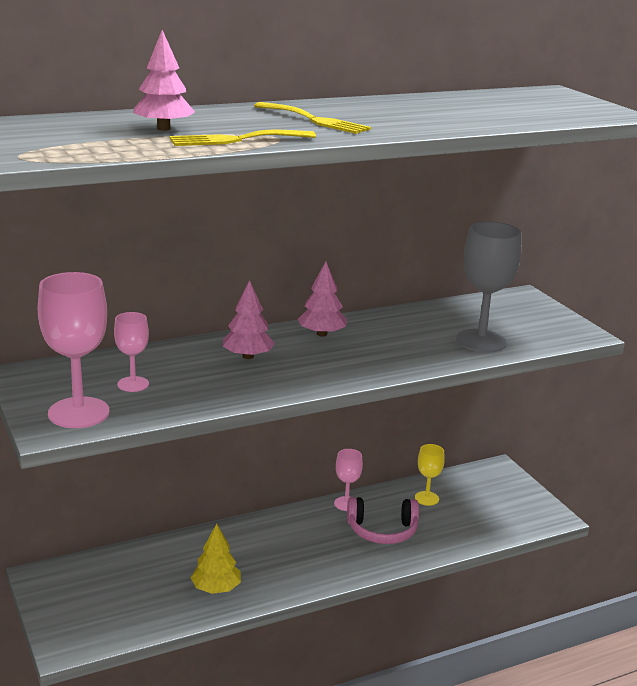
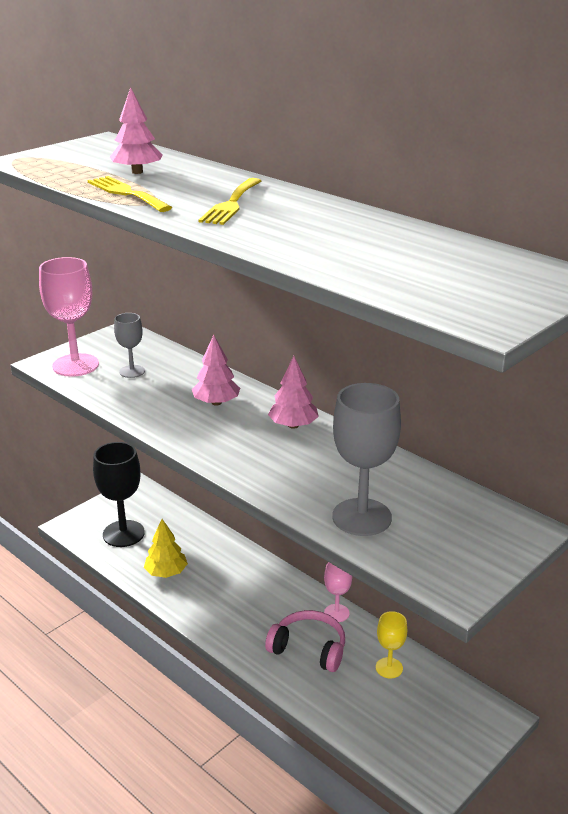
camera: 70 degrees right, 5 degrees up
(121, 605) = (123, 534): none -> black goblet
(133, 384) = (132, 371): pink goblet -> grey goblet
(382, 530) = (309, 648): pink headphones -> pink headphones turned 135 degrees clockwise

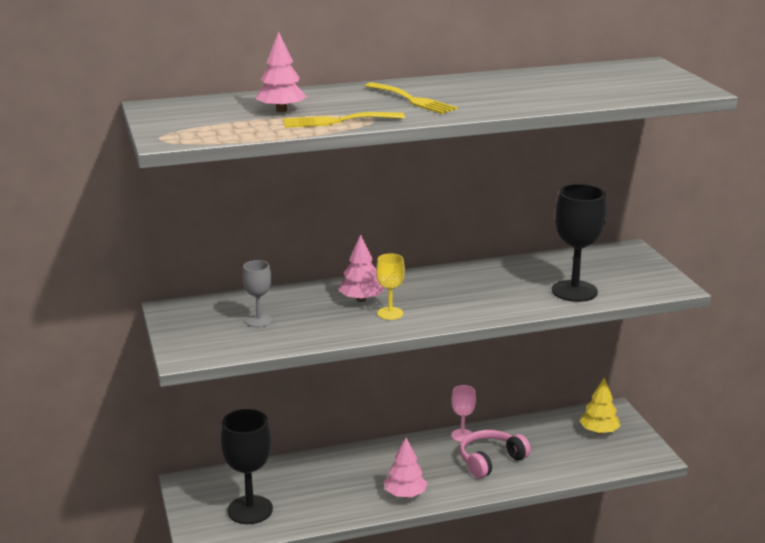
camera: 60 degrees left, 5 degrees down
(75, 365) = (210, 343): pink goblet -> none
(166, 572) = (333, 501): yellow tree -> yellow tree (599, 431)
(293, 425) = (431, 281): pink tree -> pink tree (405, 494)
(361, 517) = (574, 291): grey goblet -> black goblet
(389, 668) = (538, 434): yellow goblet -> yellow goblet (390, 313)

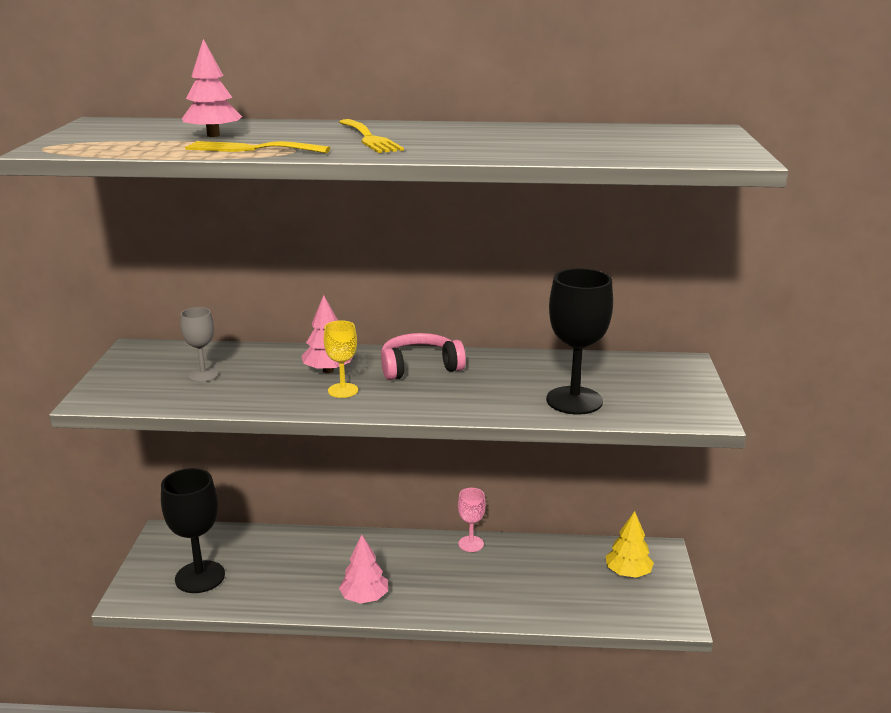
camera: 20 degrees right, 0 degrees up
(490, 460) = (482, 580): pink headphones -> pink headphones (419, 367)

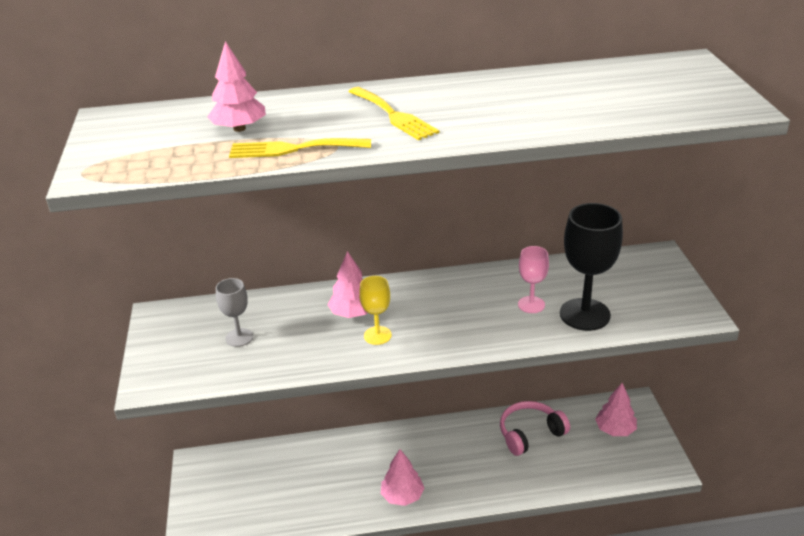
camera: 10 degrees left, 10 degrees up
(200, 577) = (247, 502): black goblet -> none
(419, 367) = (434, 296): pink headphones -> pink headphones (530, 433)
(471, 544) = (474, 424): pink goblet -> pink goblet (531, 304)
(628, 573) = (615, 430): yellow tree -> pink tree

